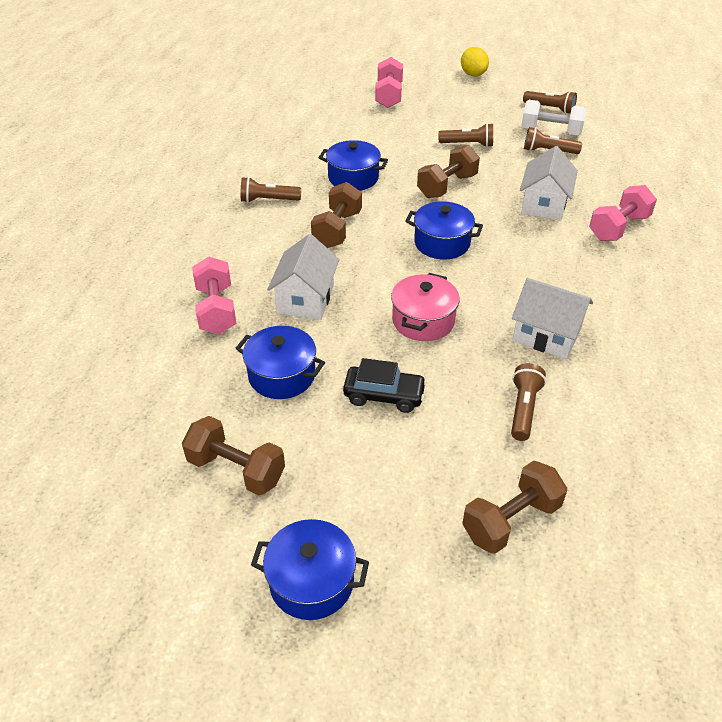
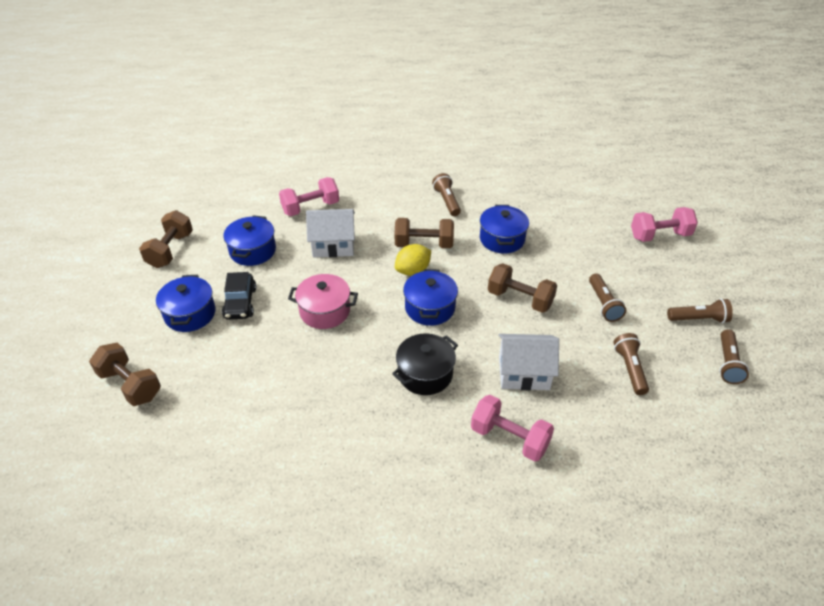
camera: 75 degrees right, 0 degrees up
(311, 581) = (89, 298): blue pot -> blue pot (190, 314)
(473, 74) = (757, 289): yellow lemon -> yellow lemon (413, 271)
(523, 409) = (236, 382): brown flashlight -> brown flashlight (698, 319)
(535, 262) = (425, 374): none -> black pot
(546, 335) = (325, 390): white house -> none
(550, 132) = (673, 368): white dumbbell -> none

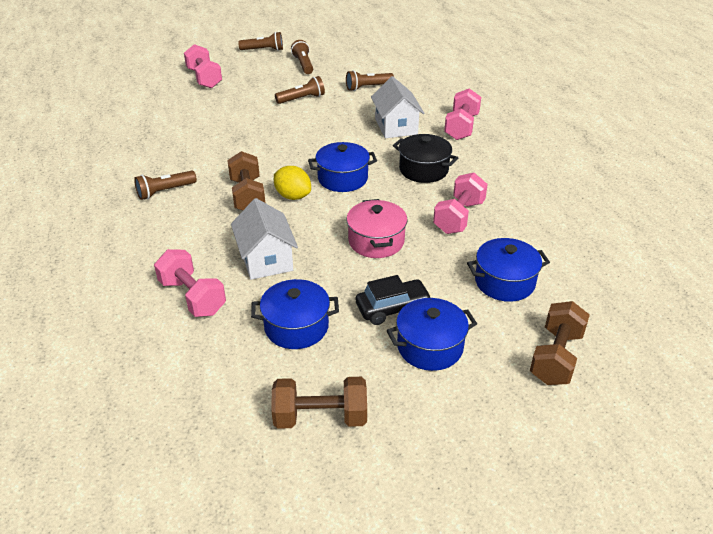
camera: 105 degrees left, 5 degrees down
(332, 379) = (459, 217): none -> pink dumbbell
(502, 239) = (227, 151): blue pot -> blue pot (504, 282)
(520, 299) = (311, 135): brown dumbbell -> none
(728, 363) = (344, 56): brown flashlight -> brown flashlight (263, 50)

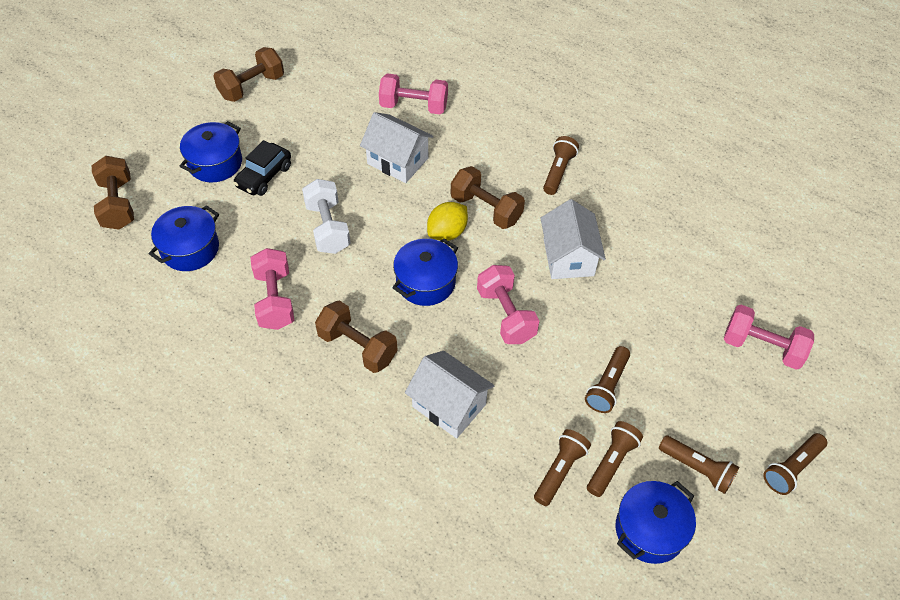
camera: 140 degrees right, 15 degrees up
(237, 149) = (568, 257): none -> white house
(293, 196) = (447, 232): yellow lemon -> yellow lemon turned 45 degrees counterclockwise
(296, 327) = (320, 126): blue pot -> blue pot (650, 530)
(339, 80) = (611, 462): none -> brown flashlight
(376, 241) = (328, 228): pink pot -> white dumbbell
(423, 170) = (357, 347): black pot -> brown dumbbell
(461, 127) = (372, 458): pink dumbbell -> pink dumbbell (506, 315)

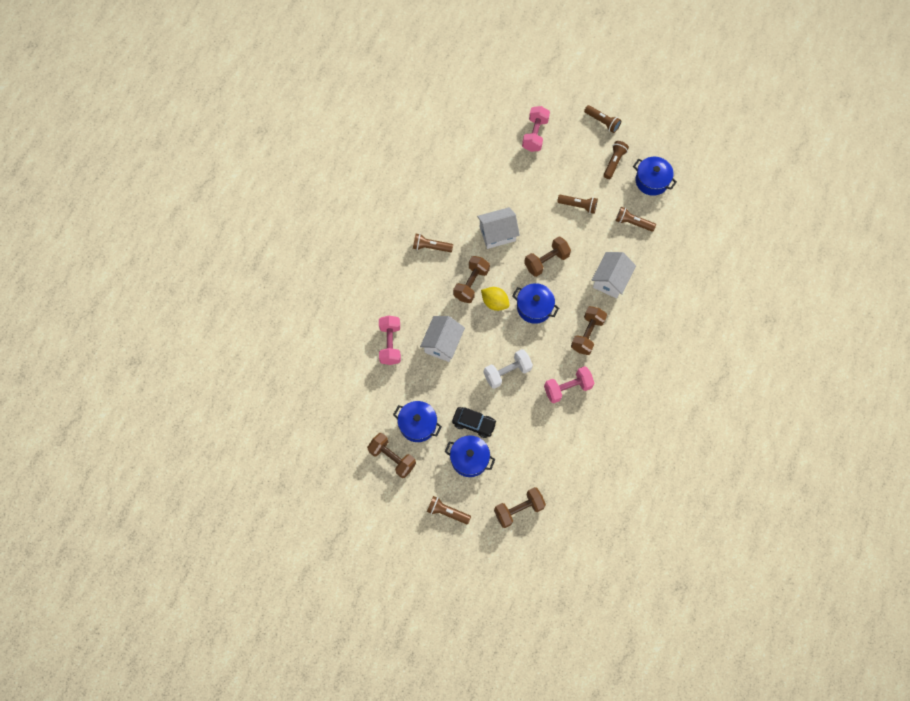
camera: 100 degrees left, 15 degrees up
(190, 249) = (543, 450): blue pot -> blue pot (418, 424)
(506, 315) = (546, 261): pink dumbbell -> brown dumbbell
(611, 462) = (621, 200): brown flashlight -> brown flashlight (447, 512)

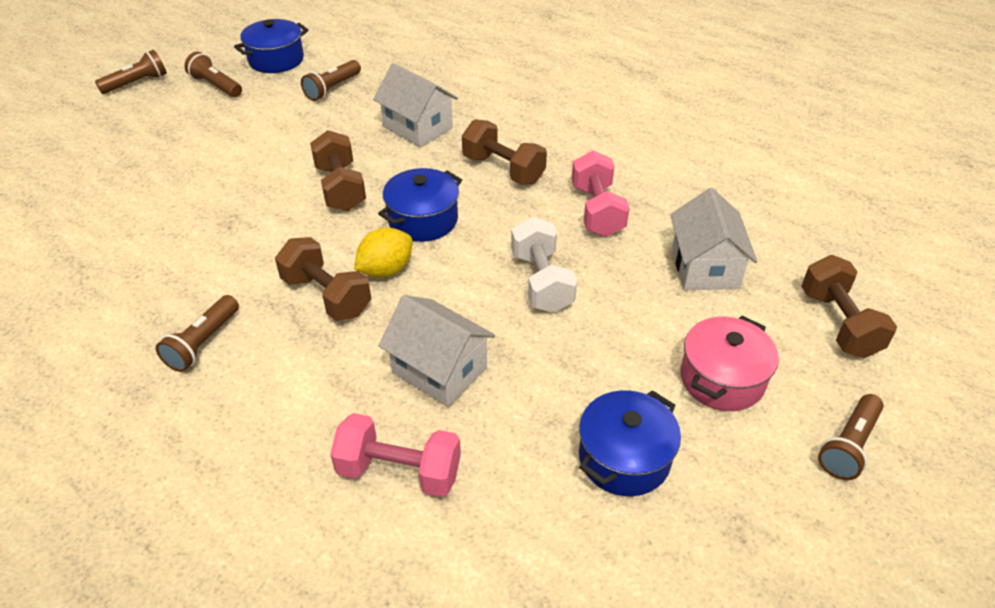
camera: 75 degrees left, 25 degrees down
(392, 458) = (704, 532): brown dumbbell -> none
(469, 459) = (722, 379): blue pot -> pink pot
(474, 424) = (641, 355): black car -> none
(497, 233) = (244, 237): white house -> white house (704, 267)
(535, 134) = (89, 154): pink dumbbell -> none
(578, 206) = (262, 134): brown flashlight -> none

